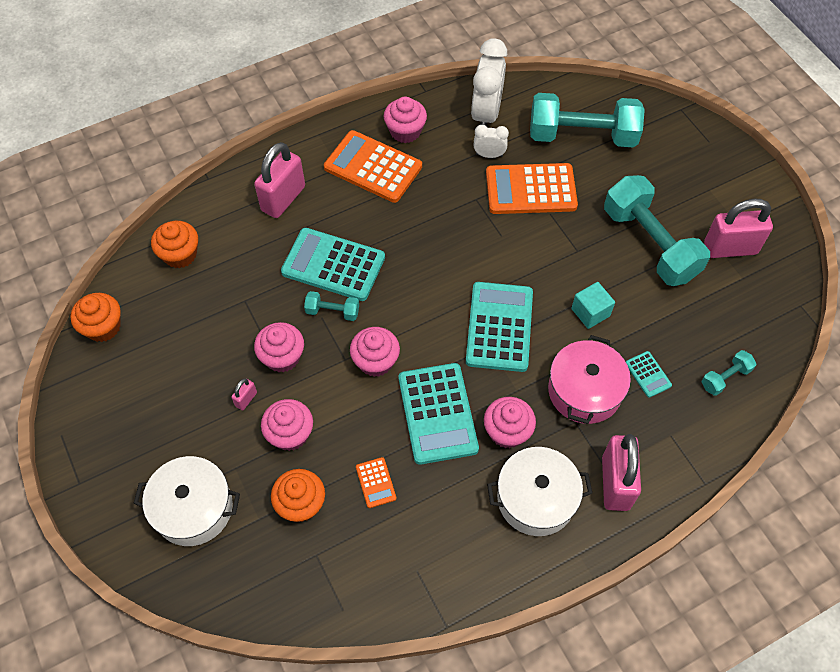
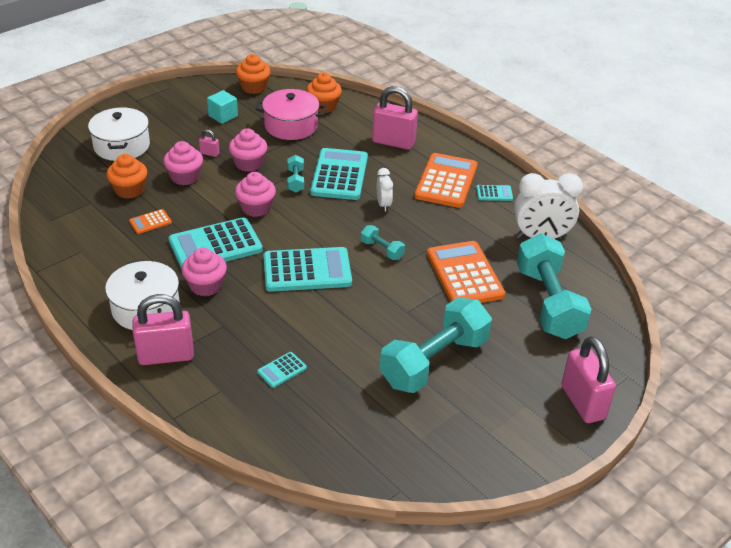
camera: 75 degrees right, 20 degrees down
(405, 131) = (494, 193): pink cupcake -> turquoise calculator
(489, 155) = (492, 244): white clock -> white clock (383, 205)
(584, 391) = (255, 329): pink pot -> pink pot (291, 126)
(590, 312) = (339, 326): turquoise cube -> turquoise cube (223, 116)
(725, 378) = (291, 428): turquoise dumbbell -> turquoise dumbbell (382, 250)
(730, 248) = (453, 425): pink padlock -> pink padlock (582, 402)

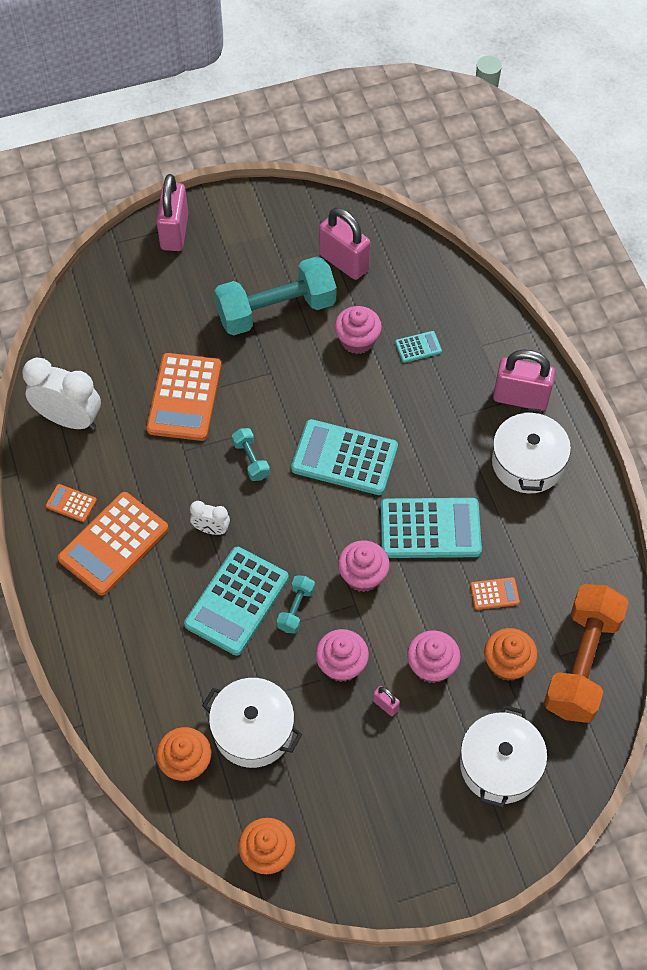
camera: 155 degrees left, 20 degrees up
(73, 202) = (581, 663): none -> orange dumbbell
(206, 285) = (458, 473): pink cupcake -> pink cupcake (357, 340)
(223, 116) = (339, 790): turquoise cube -> none
(291, 126) = (253, 730): pink pot -> white pot
(383, 205) = (211, 529): white clock -> white clock turned 90 degrees counterclockwise
(393, 142) = (134, 643): pink padlock -> pink padlock (344, 262)
(494, 193) = (71, 503): turquoise calculator -> orange calculator
(548, 303) = (126, 336): turquoise dumbbell -> none

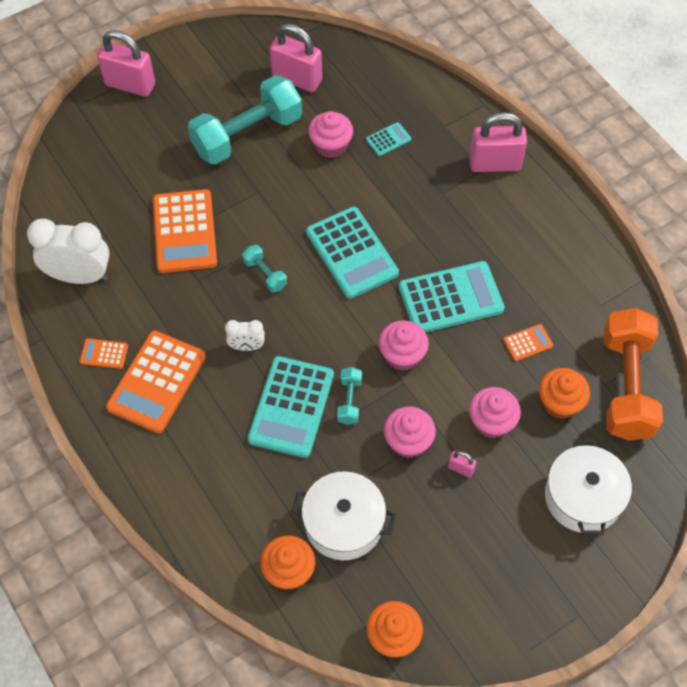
camera: 15 degrees left, 0 degrees up
(174, 232) = (130, 85): pink padlock -> pink padlock turned 60 degrees counterclockwise
(344, 458) = (352, 253): turquoise calculator -> turquoise calculator turned 120 degrees counterclockwise
(527, 463) = (519, 219): white pot -> none

